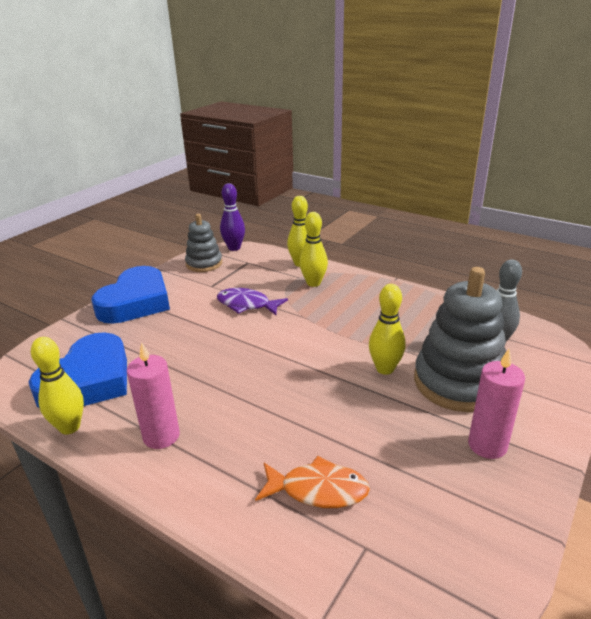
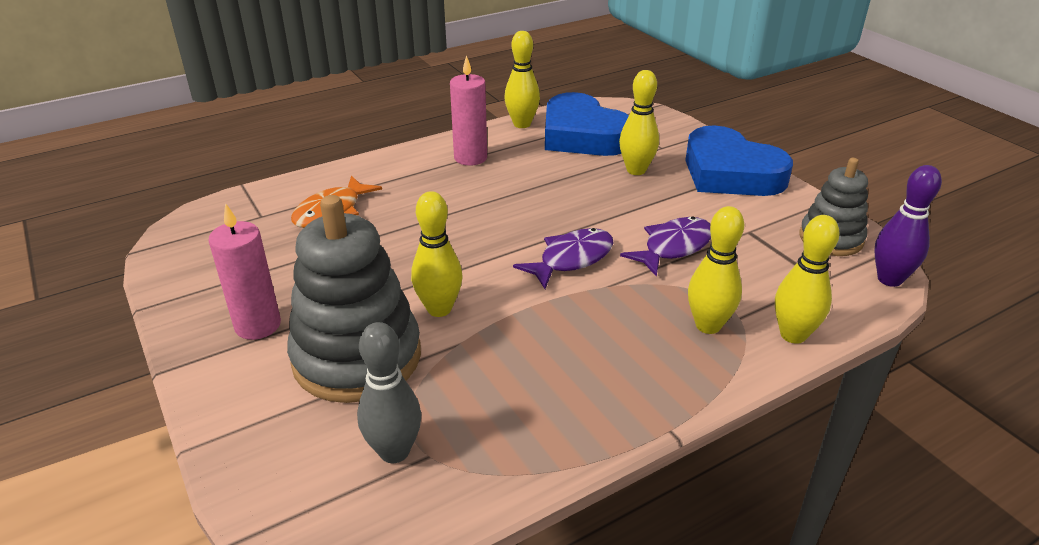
camera: 115 degrees right, 5 degrees up
(148, 339) = (636, 170): none -> yellow bowling pin
(288, 336) = (571, 259): none -> purple fish

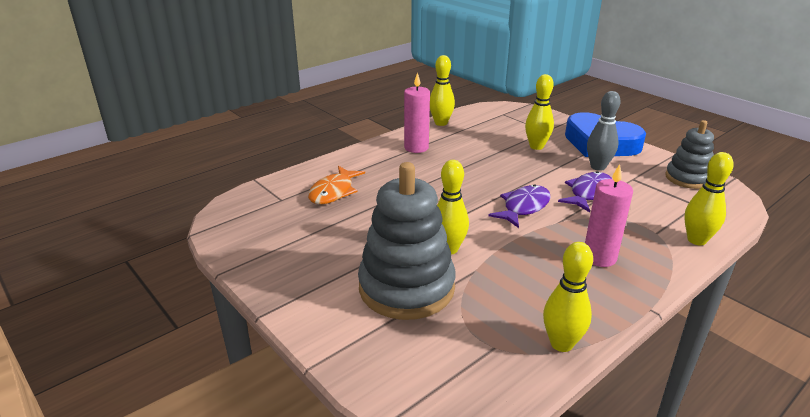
camera: 10 degrees left, 5 degrees down
(258, 325) = (320, 274): pink candle -> pink candle (599, 257)
(394, 451) = (468, 347): grey bowling pin -> grey bowling pin (598, 167)
(582, 135) = (487, 127): blue heart -> none
(708, 325) = (638, 240): yellow bowling pin -> yellow bowling pin (561, 344)
(889, 279) = (738, 200): purple bowling pin -> none

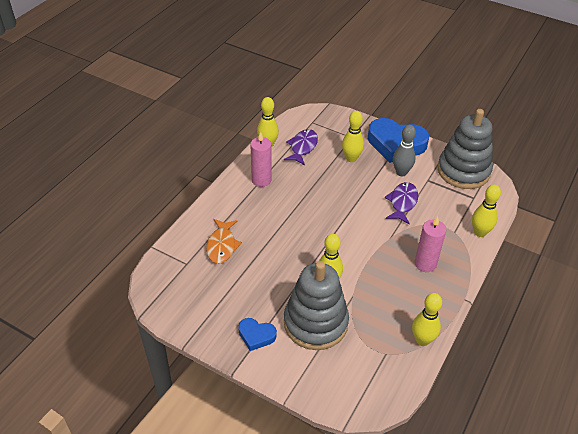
camera: 20 degrees left, 15 degrees up
(317, 283) = (256, 335): none -> blue heart
(524, 207) = (363, 228): purple fish -> purple fish (302, 147)
(687, 178) = (463, 171): grey stacking toy -> grey stacking toy, size x1.70

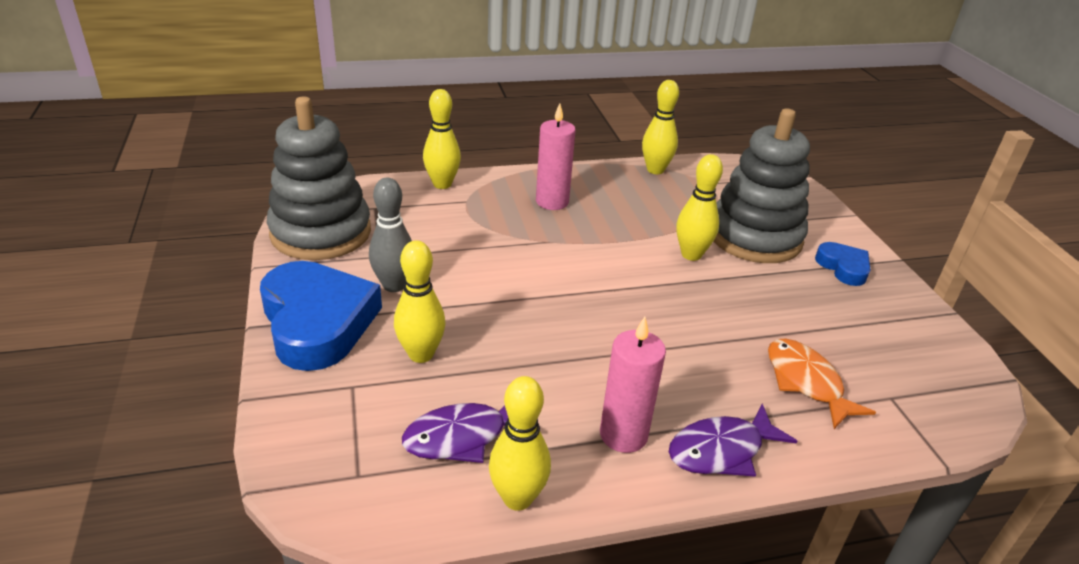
camera: 135 degrees left, 10 degrees down
(222, 245) = (806, 382): orange fish -> orange fish turned 75 degrees counterclockwise
(402, 203) = (465, 257): purple fish -> purple fish (721, 450)

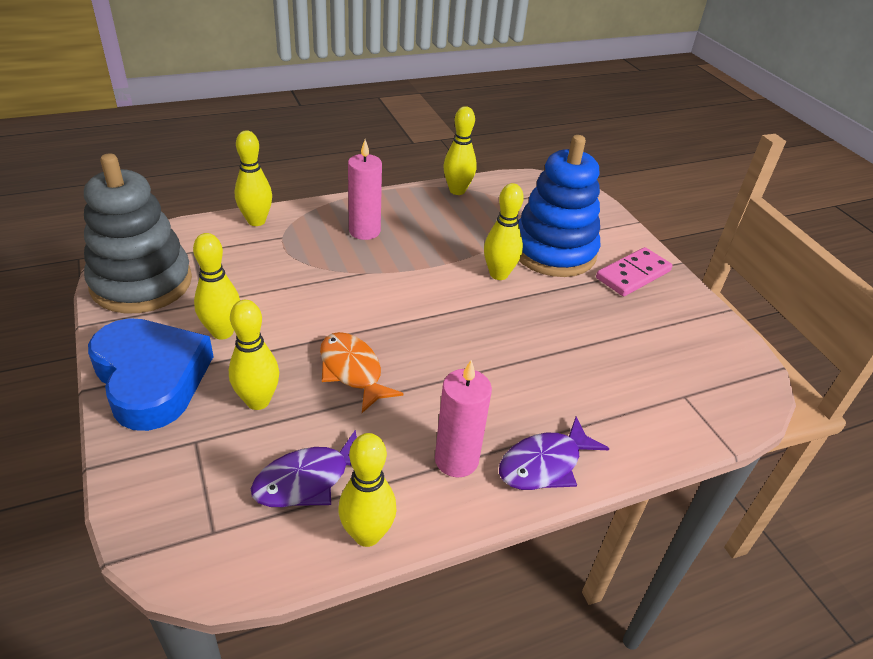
camera: 10 degrees left, 5 degrees up
(394, 285) = (222, 332): grey bowling pin -> yellow bowling pin
(754, 237) = (553, 251): grey stacking toy -> blue stacking toy
(806, 382) = (611, 390): orange fish -> orange fish (352, 371)
(843, 267) = (633, 275): blue heart -> pink domino

